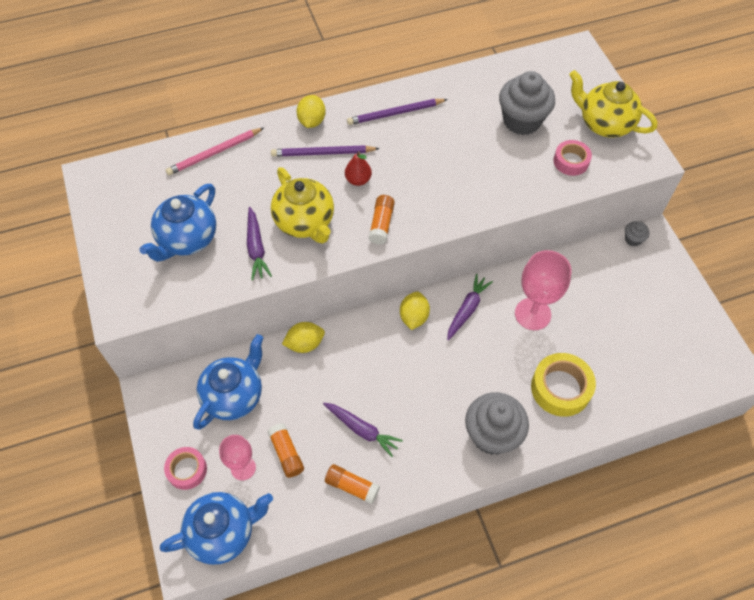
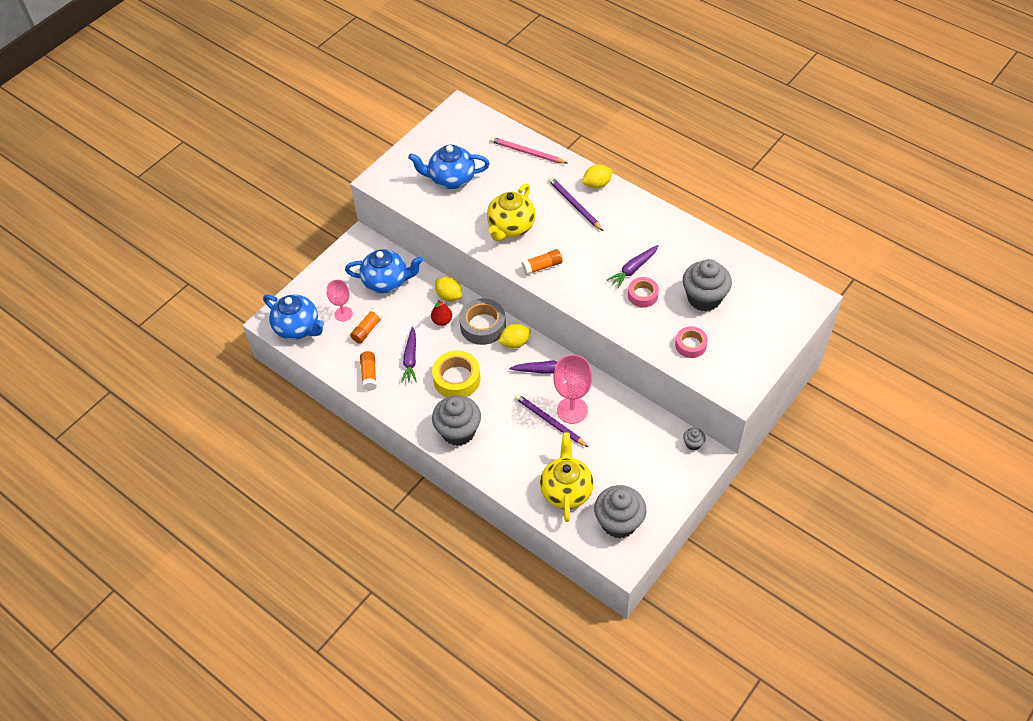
camera: 60 degrees right, 5 degrees down
(187, 470) = (323, 288): pink tape -> pink tape (642, 295)
(256, 248) = (471, 215): purple carrot -> purple carrot (633, 269)
(358, 180) = (568, 235): red pear -> red pear (442, 321)
(369, 334) = (483, 326): none -> grey tape
(395, 113) = (644, 224): purple pencil -> purple pencil (550, 421)
(560, 388) = (523, 455): yellow tape -> yellow tape (457, 379)
(604, 124) = (748, 349): yellow teapot -> yellow teapot (566, 490)
(689, 349) = (619, 522): none -> grey cupcake

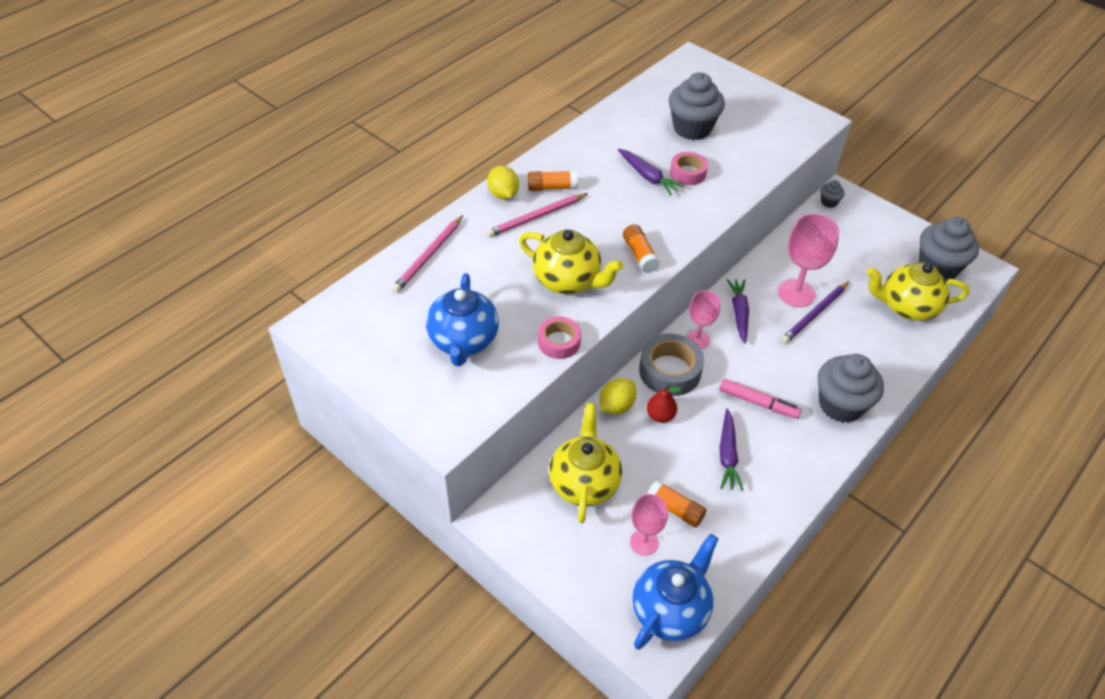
camera: 90 degrees left, 5 degrees down
(369, 374) = (757, 507): orange glue stick -> orange glue stick (552, 187)
(386, 282) = (584, 483): blue teapot -> yellow teapot
(410, 359) = (727, 455): purple carrot -> purple carrot turned 90 degrees clockwise
(457, 379) = (758, 403): yellow tape -> pink marker
(515, 343) = (698, 339): yellow lemon -> pink goblet
(574, 205) = (536, 217): purple pencil -> pink pencil
(690, 345) = (758, 145): pink tape -> pink tape (559, 342)

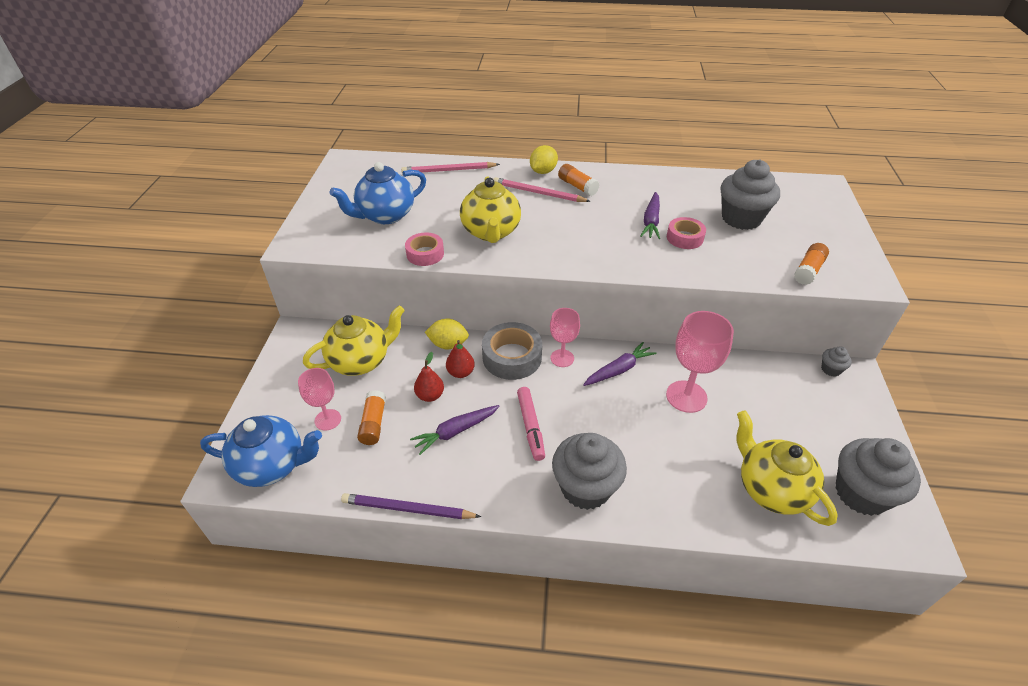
camera: 55 degrees right, 5 degrees down
(639, 255) = (559, 253): orange glue stick -> orange glue stick (808, 270)
(672, 451) = (430, 395): none -> red pear
(814, 314) = (676, 420): purple pencil -> purple pencil (407, 509)

